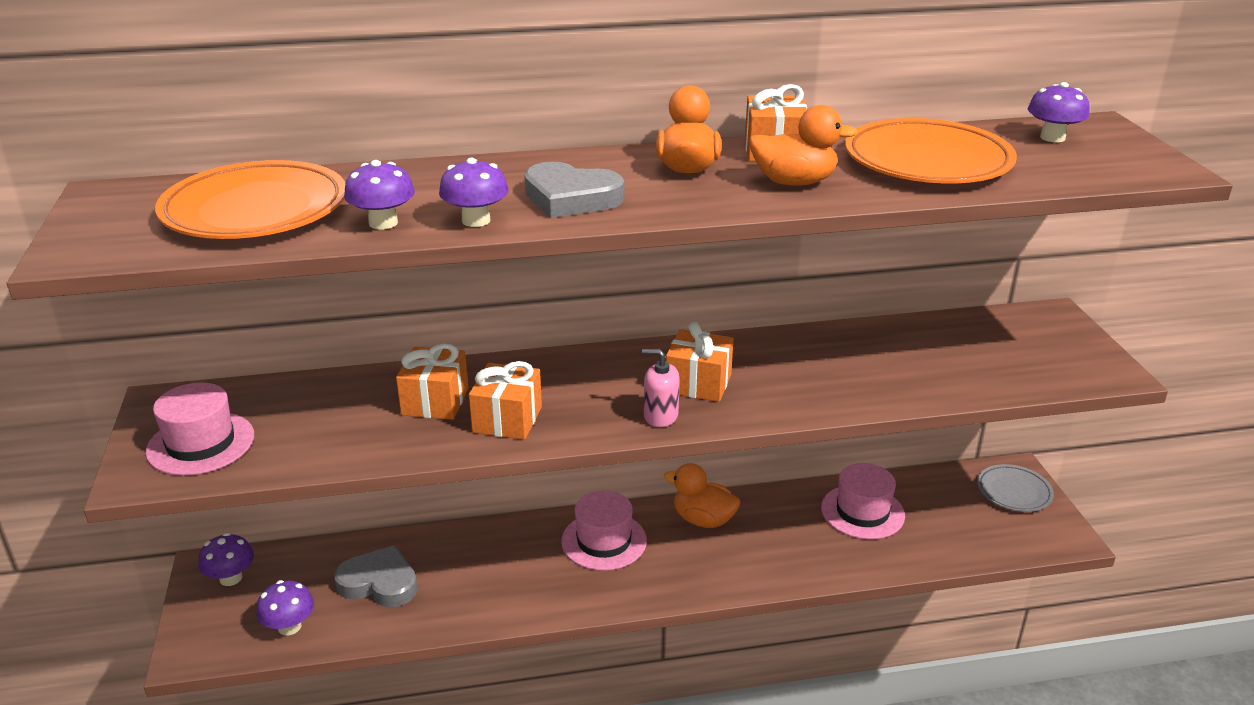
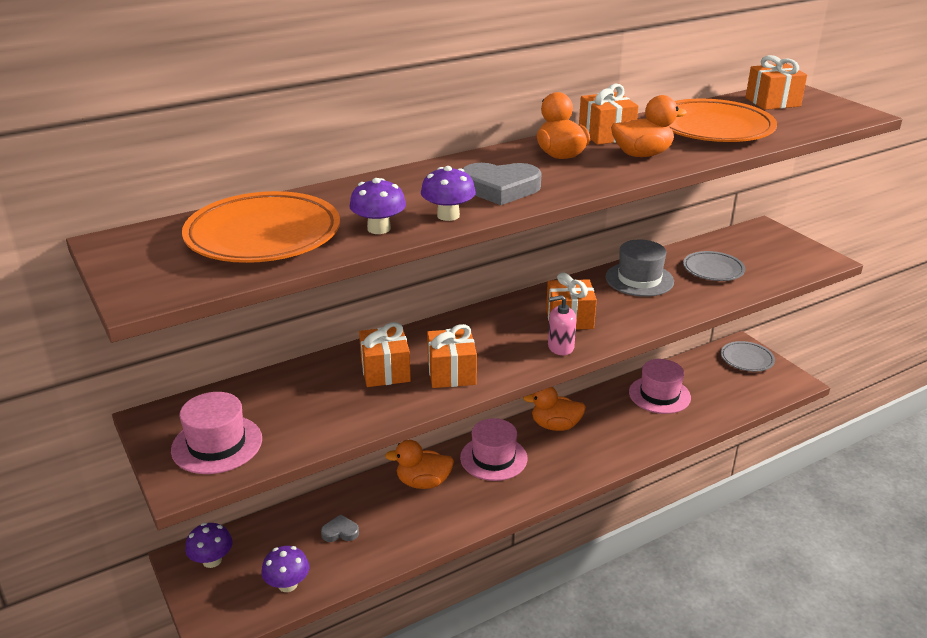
camera: 20 degrees left, 0 degrees up
(379, 583) = (340, 532): grey heart -> grey heart, size x0.54
(505, 549) = (423, 482): none -> orange duck
(827, 351) = (639, 279): none -> grey hat
(937, 357) = (713, 270): none -> grey plate
(1052, 137) = (772, 102): purple mushroom -> orange gift

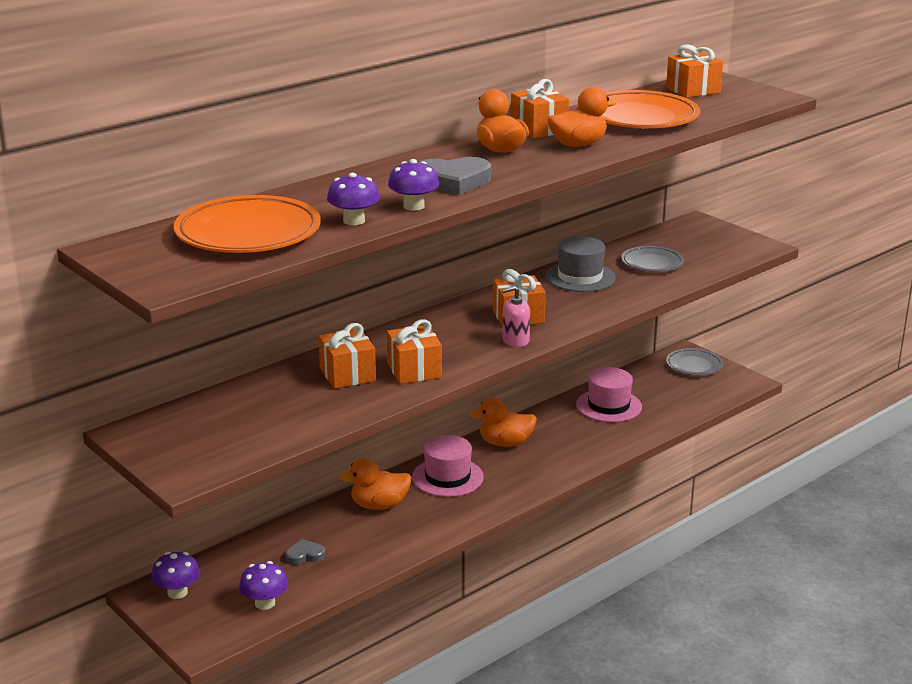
camera: 10 degrees left, 5 degrees down
(217, 444) = (204, 446): pink hat -> none

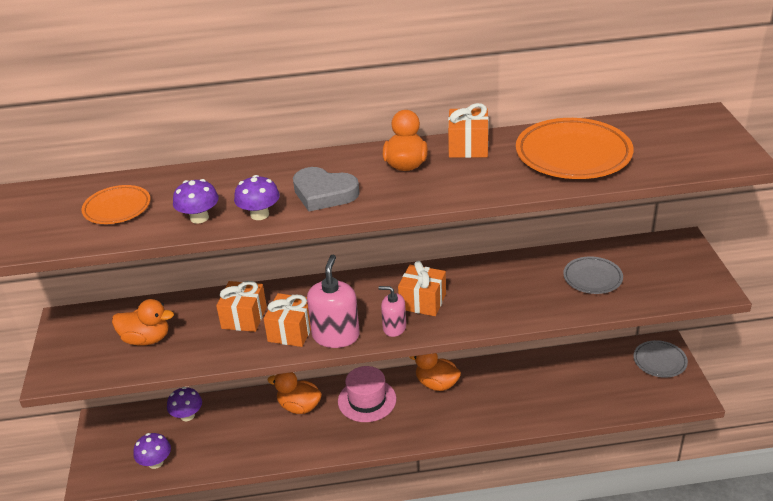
camera: 35 degrees right, 10 degrees up
(177, 592) = (117, 428): purple mushroom -> purple mushroom (187, 415)
(248, 233) = (117, 208): orange plate -> orange plate, size x0.57
(305, 555) = (214, 431): grey heart -> none
(465, 361) = (336, 336): none -> pink soap dispenser
(578, 145) = (476, 176): orange duck -> orange duck (146, 339)
(580, 277) = (515, 274): grey hat -> none
(608, 406) = (549, 377): pink hat -> none
(693, 90) = (667, 130): orange gift -> none

